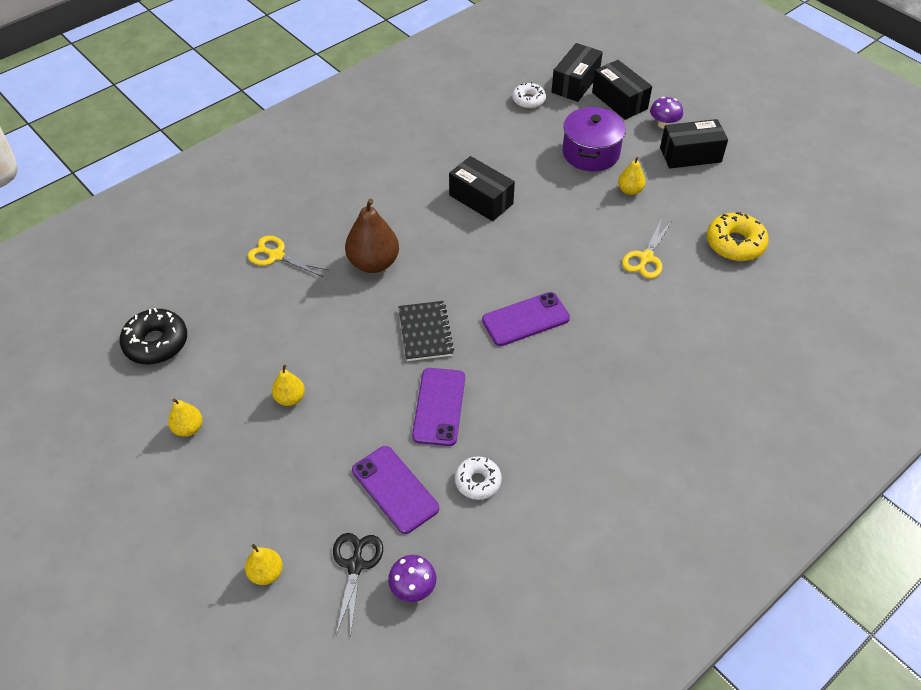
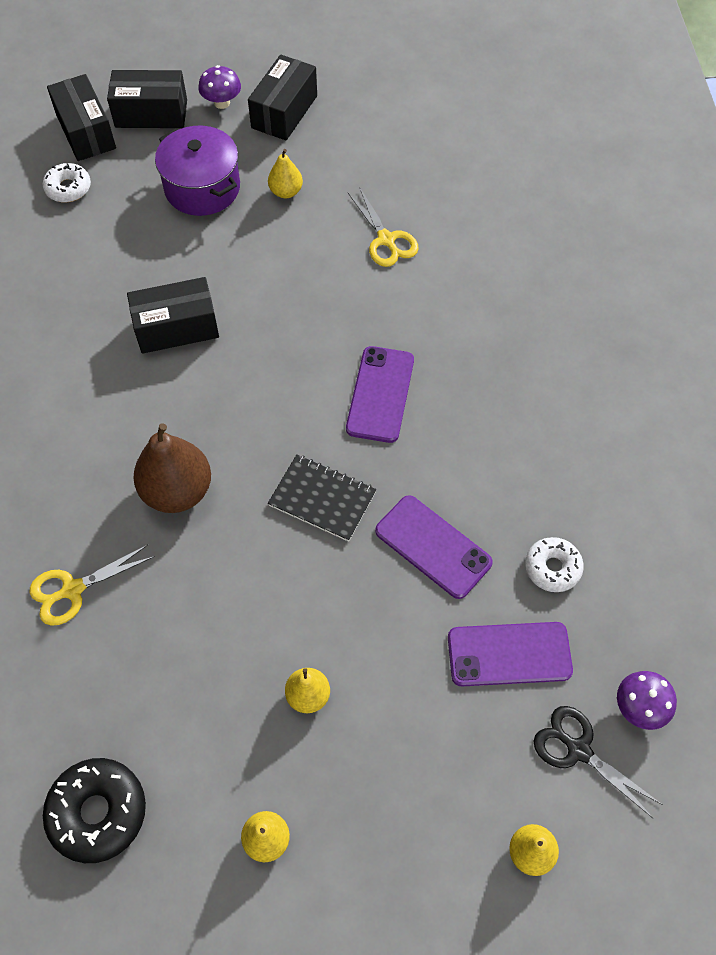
camera: 55 degrees left, 10 degrees up
(735, 243) = (428, 160): yellow donut -> none

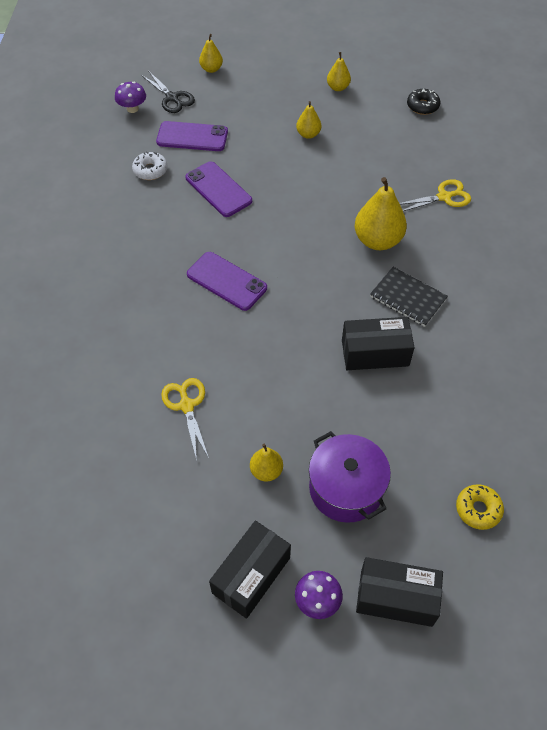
camera: 170 degrees left, 5 degrees down
(68, 188) = (478, 509): white donut -> yellow donut
(86, 132) = (466, 583): black box -> none
(98, 812) = (422, 106): black donut -> black donut, size x0.64
(177, 491) = (377, 240): brown pear -> yellow pear
(322, 499) = (282, 223): black notebook -> black notebook (408, 298)
(380, 394) = (226, 281): purple phone -> purple phone turned 75 degrees counterclockwise

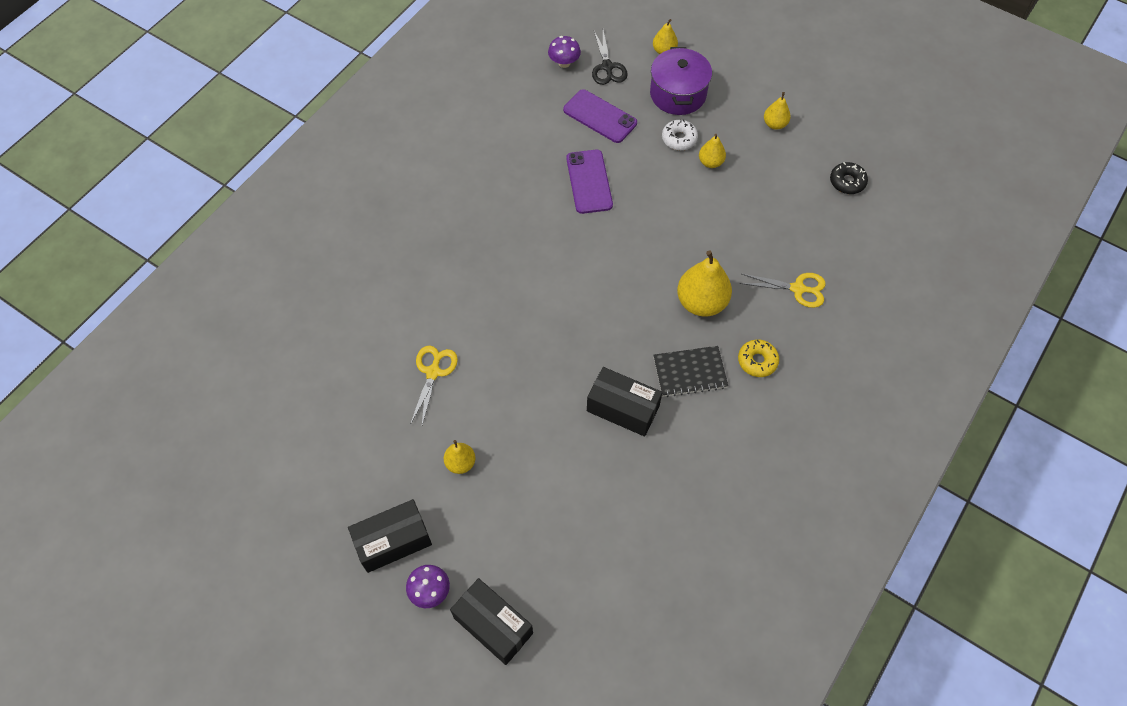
camera: 30 degrees right, 5 degrees up
(150, 170) = (541, 134): white donut -> white donut (679, 139)
(226, 281) = (538, 275): purple phone -> none
(346, 488) = (515, 514): purple pot -> purple pot (678, 94)
(408, 298) = (689, 372): black notebook -> black notebook turned 75 degrees counterclockwise
(478, 509) = (613, 594): yellow donut -> yellow donut (757, 361)

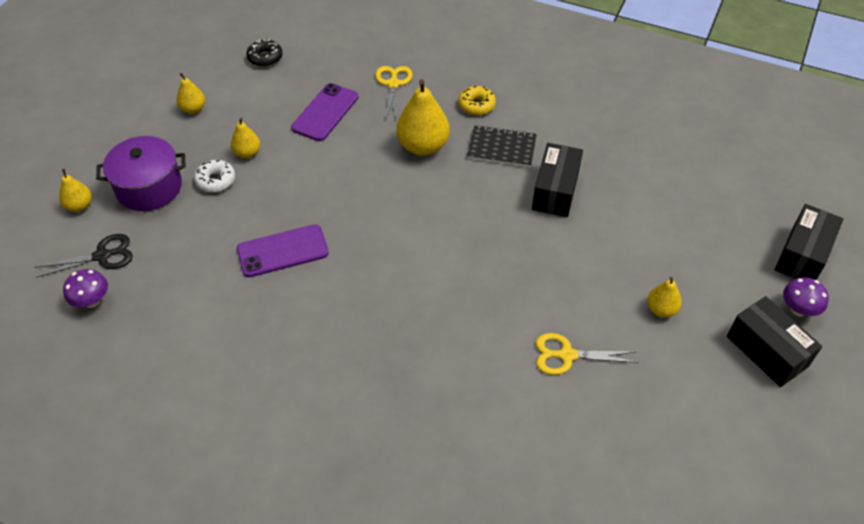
camera: 100 degrees left, 10 degrees down
(600, 116) = (183, 253): purple phone -> purple phone (325, 112)
(689, 372) = (502, 148): black notebook -> black notebook turned 60 degrees counterclockwise

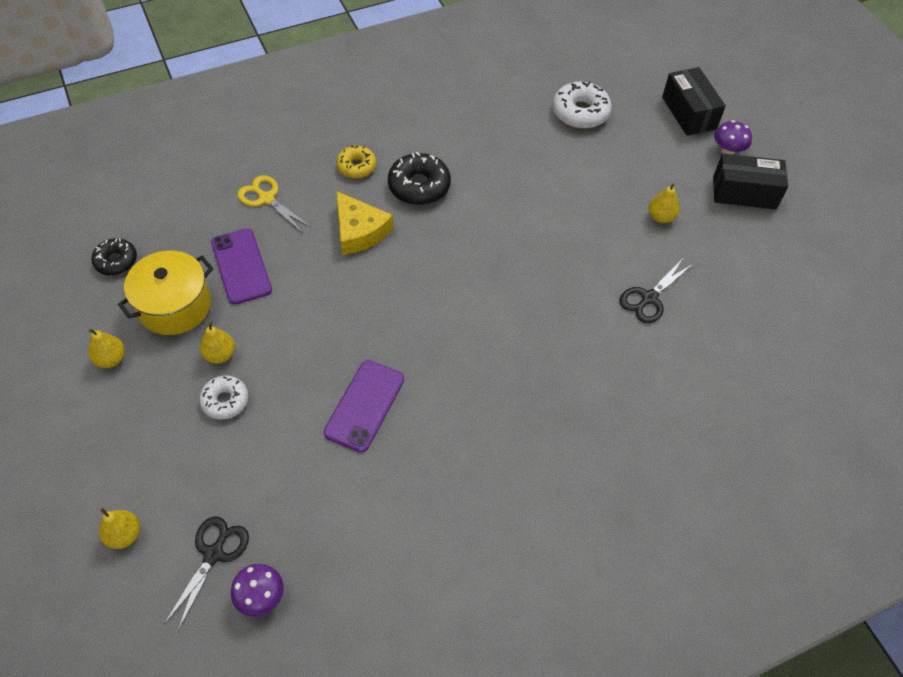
camera: 50 degrees left, 5 degrees up
(149, 187) = (170, 460): purple pot -> none
(261, 106) = (175, 306): none -> yellow pot
(423, 146) = (359, 231): yellow pear -> yellow cheese
(502, 148) = (419, 186): black notebook -> black donut
(555, 191) = (496, 189): black box -> none
(567, 355) = (649, 298): yellow scissors -> black scissors
(700, 187) = (580, 112): none -> white donut

